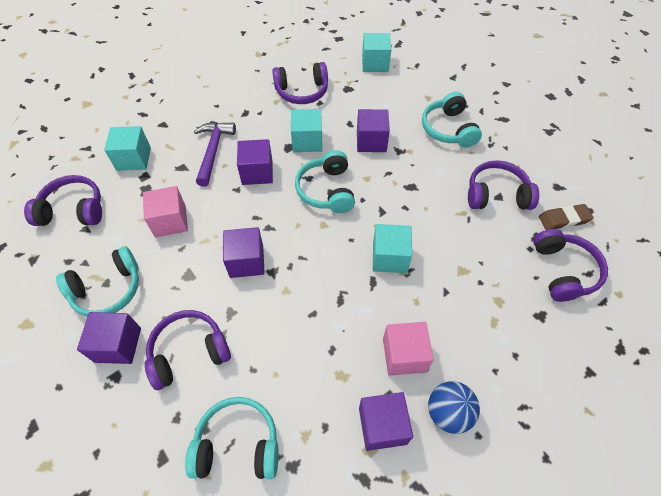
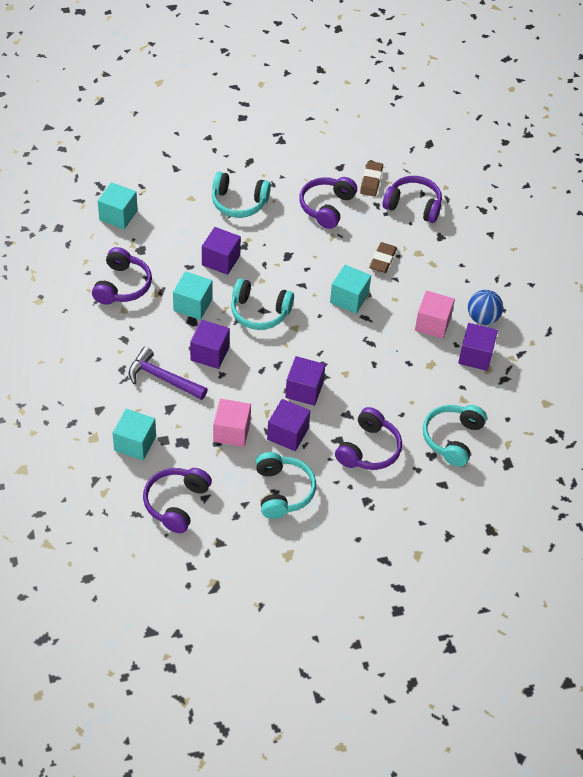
camera: 70 degrees left, 5 degrees down
(118, 345) = (340, 493): purple cube -> purple cube (287, 434)
(189, 352) = (369, 449): purple headphones -> purple headphones turned 150 degrees counterclockwise
(463, 269) = (382, 260): none -> brown eraser

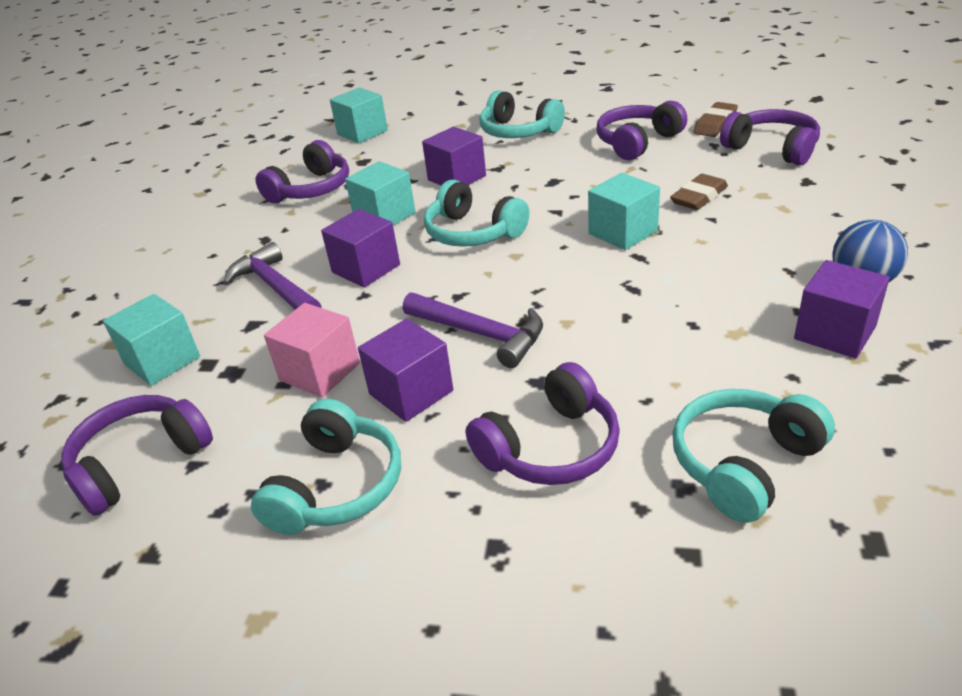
camera: 30 degrees right, 15 degrees down
(304, 390) = (481, 334): purple cube -> purple hammer
(432, 324) = (759, 278): pink cube -> none

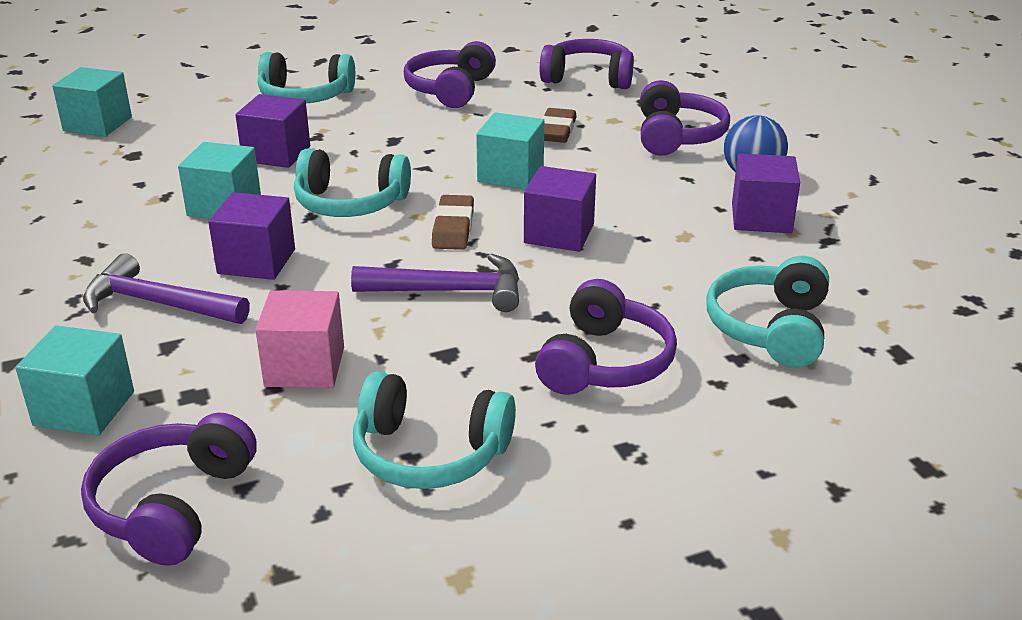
camera: 35 degrees left, 5 degrees down
(311, 189) = (92, 196): purple headphones -> purple headphones (677, 136)
(336, 486) = (429, 453): turquoise headphones -> turquoise headphones turned 120 degrees clockwise
(411, 392) = (427, 357): purple cube -> purple cube (559, 233)
(715, 124) = (515, 62): brown eraser -> brown eraser (453, 228)

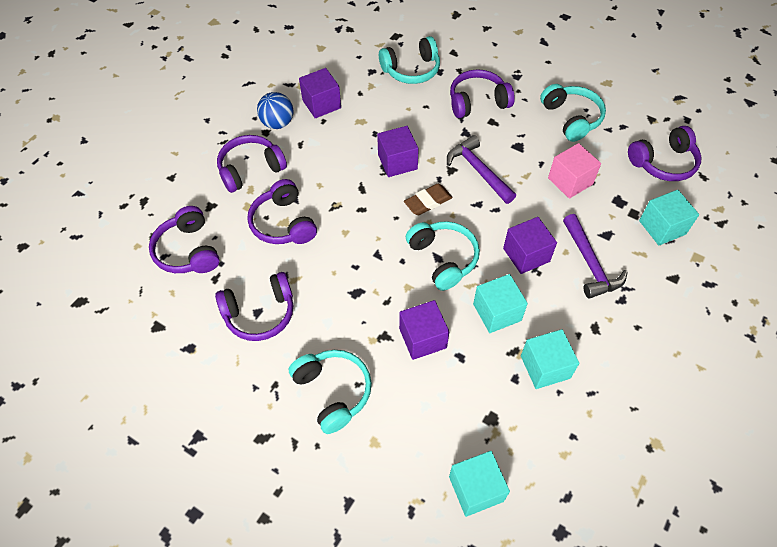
camera: 125 degrees left, 25 degrees up
(510, 174) = (354, 212): turquoise cube -> turquoise cube (545, 367)
(556, 131) = (283, 223): brown eraser -> purple headphones

